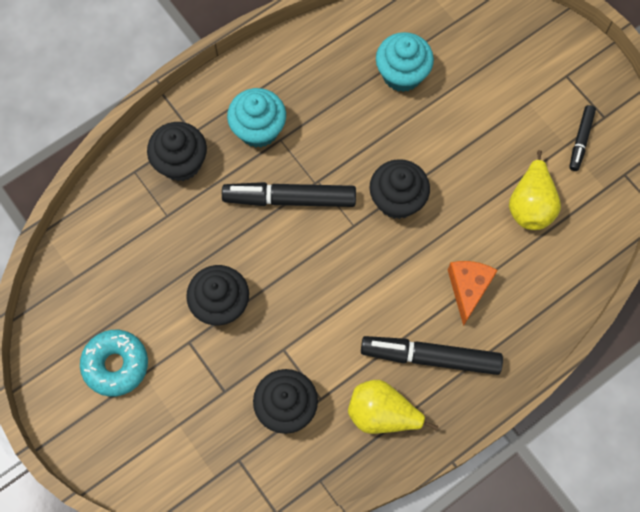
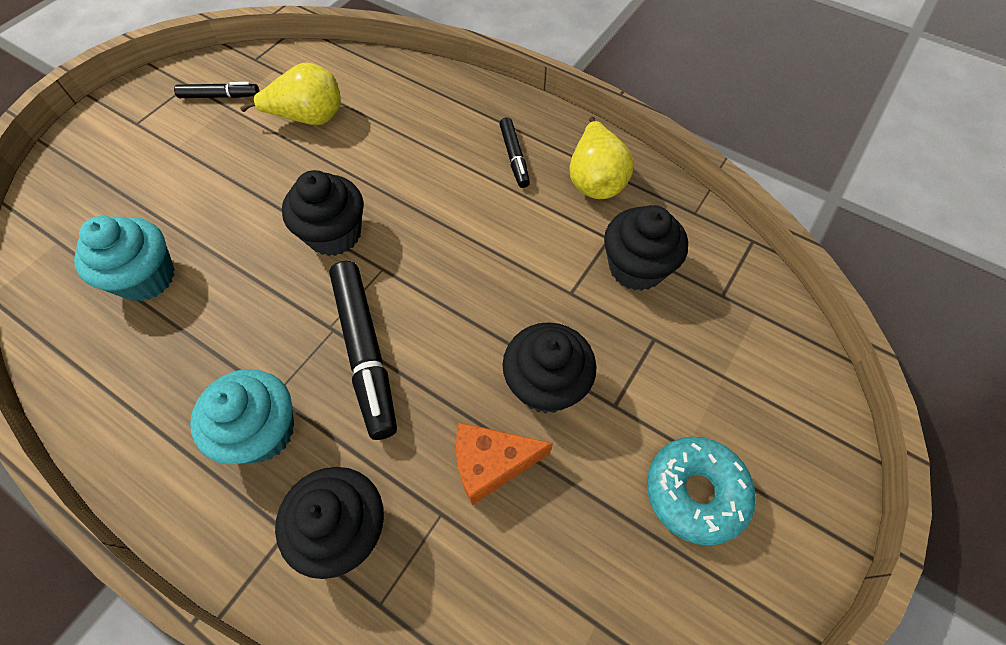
camera: 110 degrees left, 10 degrees down
(430, 357) = (514, 157): black marker -> black marker, size x0.55
(468, 289) = (424, 145): orange cheese -> orange cheese (491, 464)

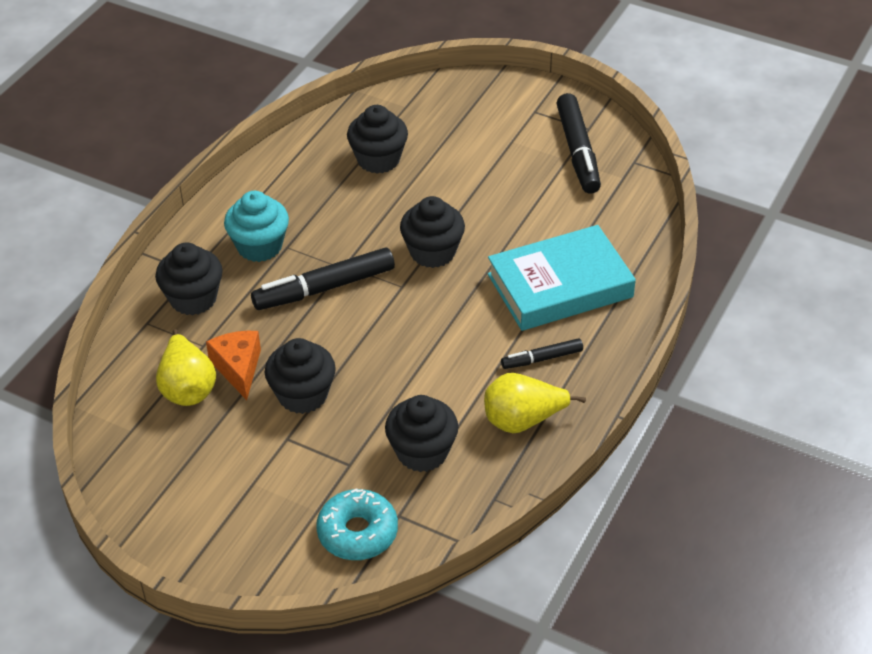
camera: 85 degrees right, 15 degrees down
(146, 278) = (378, 159): turquoise cupcake -> black cupcake
(220, 96) = (578, 151): black marker -> black marker, size x1.83
(309, 118) = (563, 212): yellow pear -> yellow pear (188, 388)
(415, 132) = (560, 285): none -> turquoise book
(695, 492) = (218, 486): turquoise donut -> turquoise donut (357, 532)

